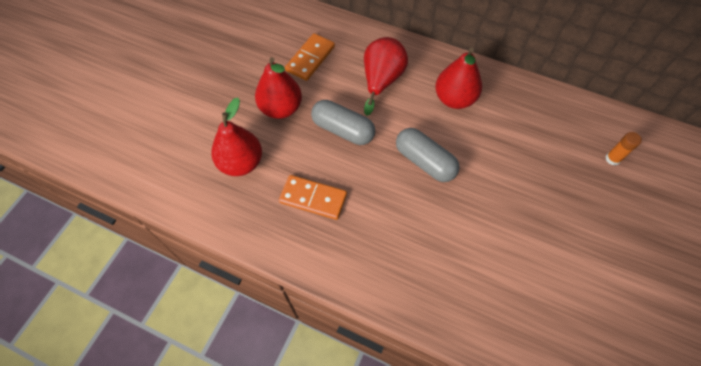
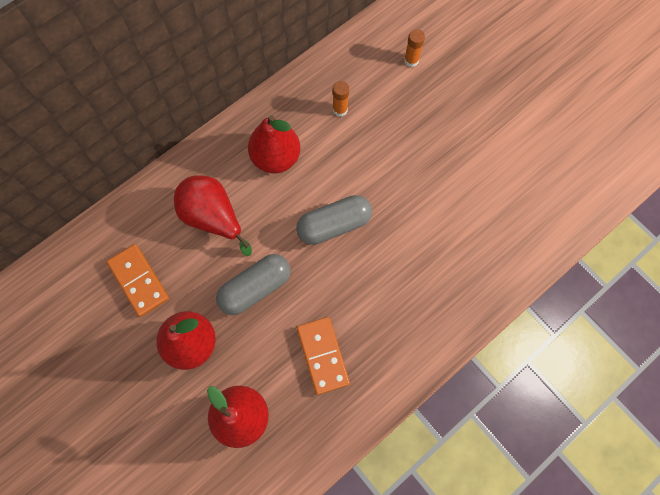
camera: 65 degrees left, 10 degrees up
(313, 198) = (323, 355): orange domino -> orange domino turned 60 degrees counterclockwise
(526, 125) = (340, 109): none -> orange glue stick

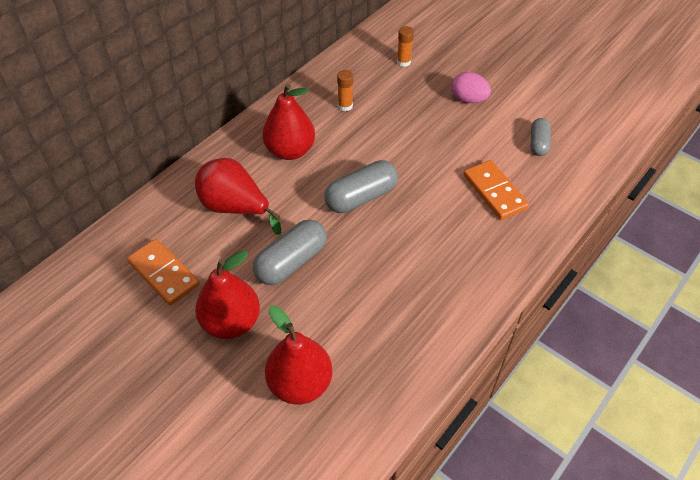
camera: 10 degrees left, 20 degrees down
(323, 355) = (376, 312): orange domino -> orange domino (495, 192)
(466, 121) = (468, 99): none -> pink egg
(523, 188) = (538, 143): none -> grey capsule

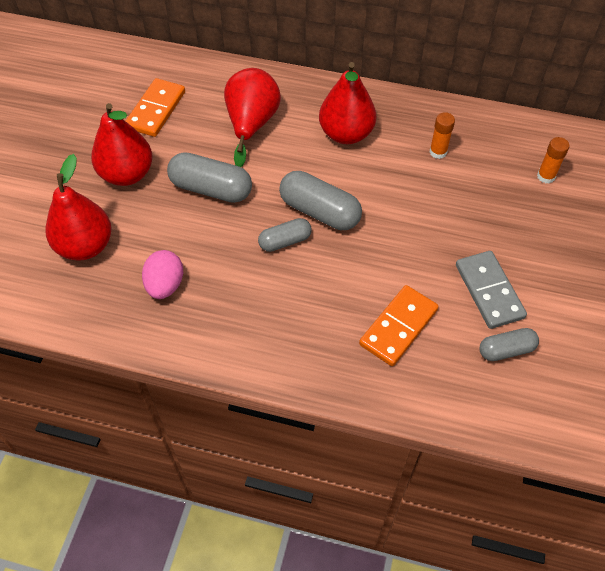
camera: 65 degrees right, 5 degrees up
(379, 230) = (285, 241): none -> grey capsule
(468, 99) = (529, 257): pink egg -> pink egg (165, 285)
(487, 131) = (489, 291): none -> grey domino

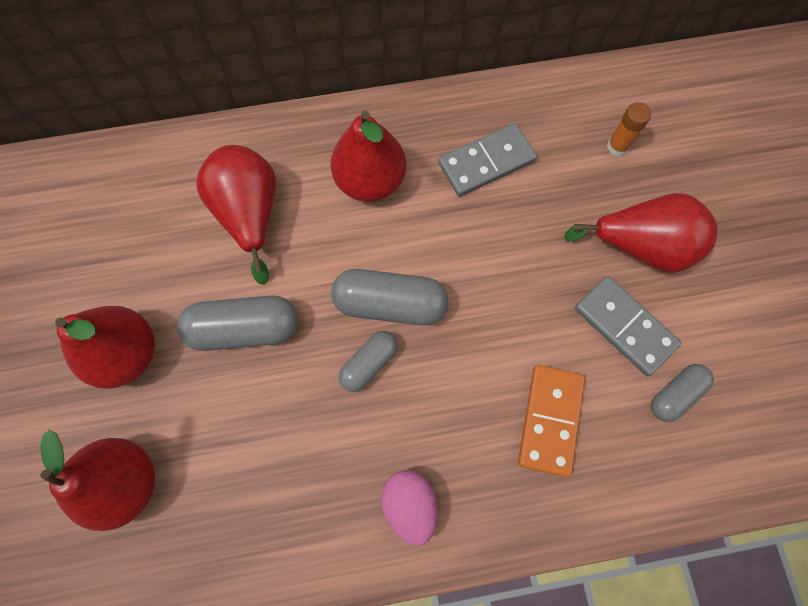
camera: 25 degrees left, 15 degrees up
(156, 110) = (117, 242): orange domino -> none
(165, 285) = (254, 492): pink egg -> pink egg (409, 505)
(438, 152) = (486, 162): orange glue stick -> grey domino
(530, 246) = (641, 246): none -> red pear

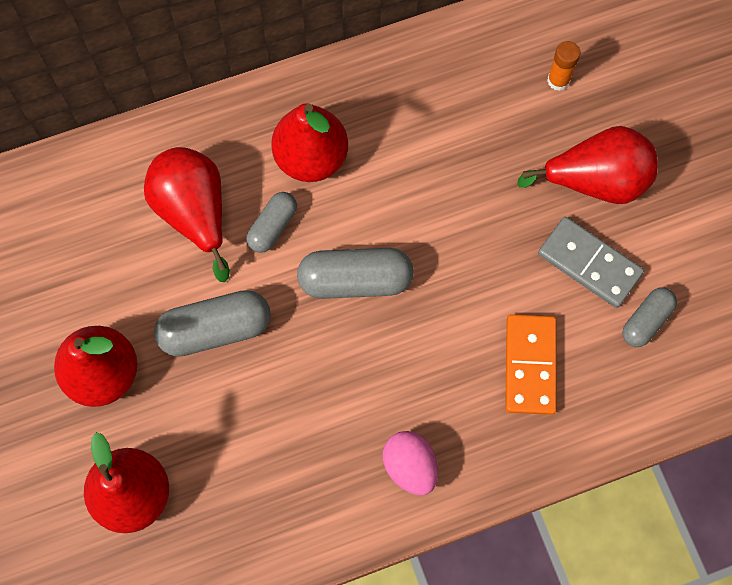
camera: 10 degrees left, 0 degrees up
(369, 363) = (346, 342): grey capsule -> grey capsule (273, 227)
(486, 162) = (427, 119): grey domino -> none

